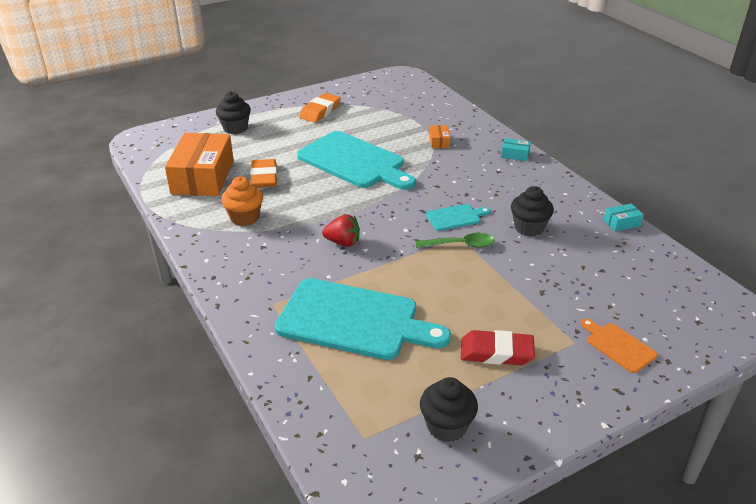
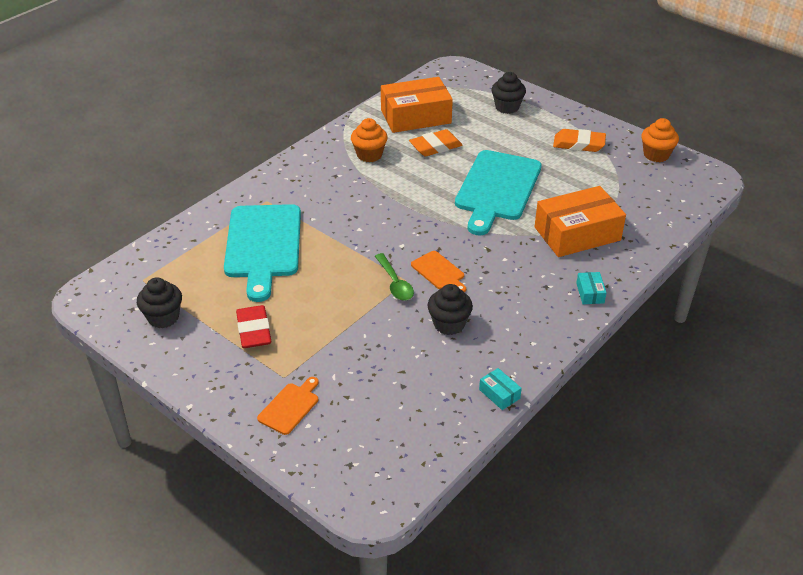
camera: 70 degrees right, 5 degrees up
(343, 242) = (362, 214): red strawberry -> none
(360, 86) = (656, 155): none -> orange cupcake
(439, 141) = (577, 234): orange box -> orange box, size x2.45
(455, 217) = (439, 272): turquoise cutting board -> orange cutting board

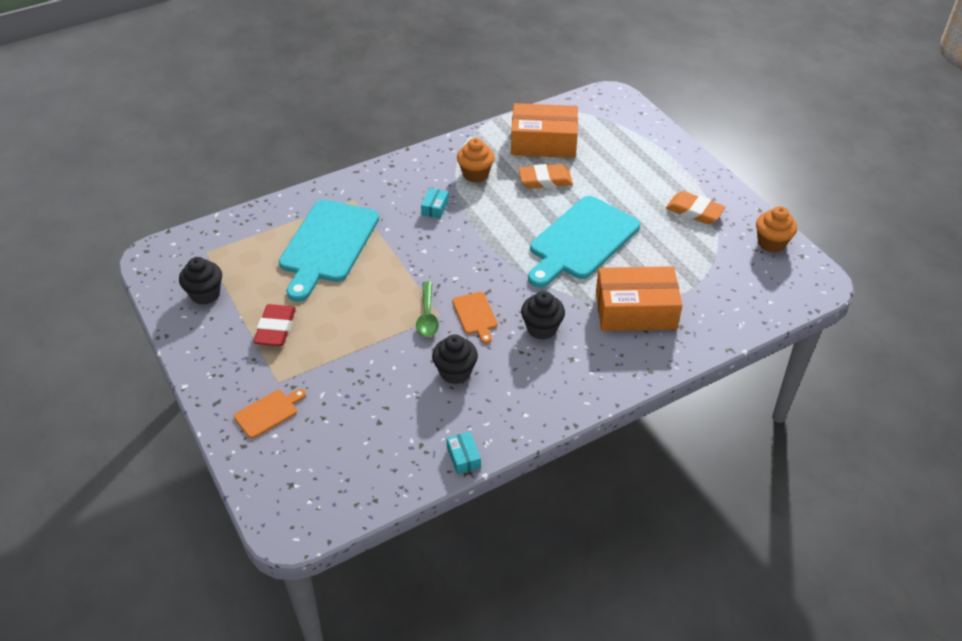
camera: 20 degrees right, 5 degrees up
(507, 107) = (642, 152): black cupcake -> black cupcake (541, 328)
(590, 293) = (612, 378): turquoise box -> turquoise box (435, 208)

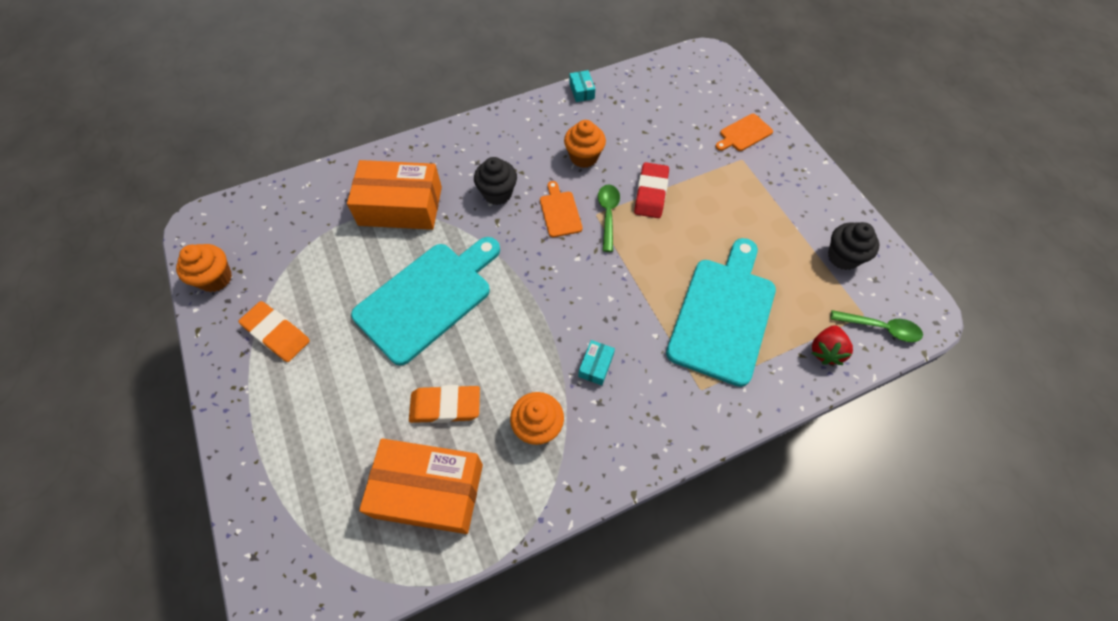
camera: 175 degrees left, 15 degrees up
(196, 244) = (880, 328): none -> green spoon
(249, 227) = (825, 351): none -> red strawberry
(275, 328) = (757, 211): red eraser -> red eraser (651, 193)
(455, 372) = (584, 157): black cupcake -> orange cupcake

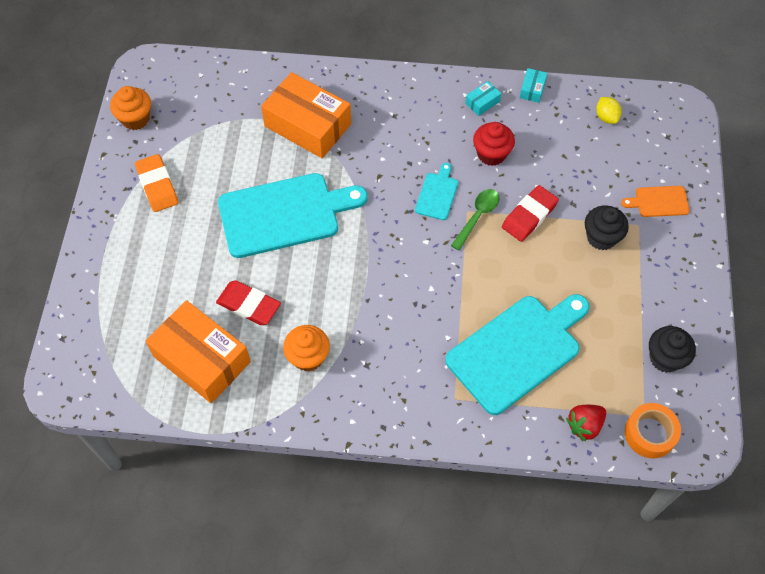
camera: 30 degrees right, 0 degrees up
(445, 406) = (248, 305): orange eraser -> red eraser
(497, 193) = (394, 152): black cupcake -> black cupcake (601, 237)
(560, 212) = (437, 194): orange cutting board -> turquoise cutting board
(584, 157) = (491, 154): orange cupcake -> red cupcake
(596, 365) = (383, 335): turquoise box -> turquoise box (482, 102)
(656, 87) = (606, 117): none -> yellow lemon
(880, 328) = (650, 433): green spoon -> orange tape

